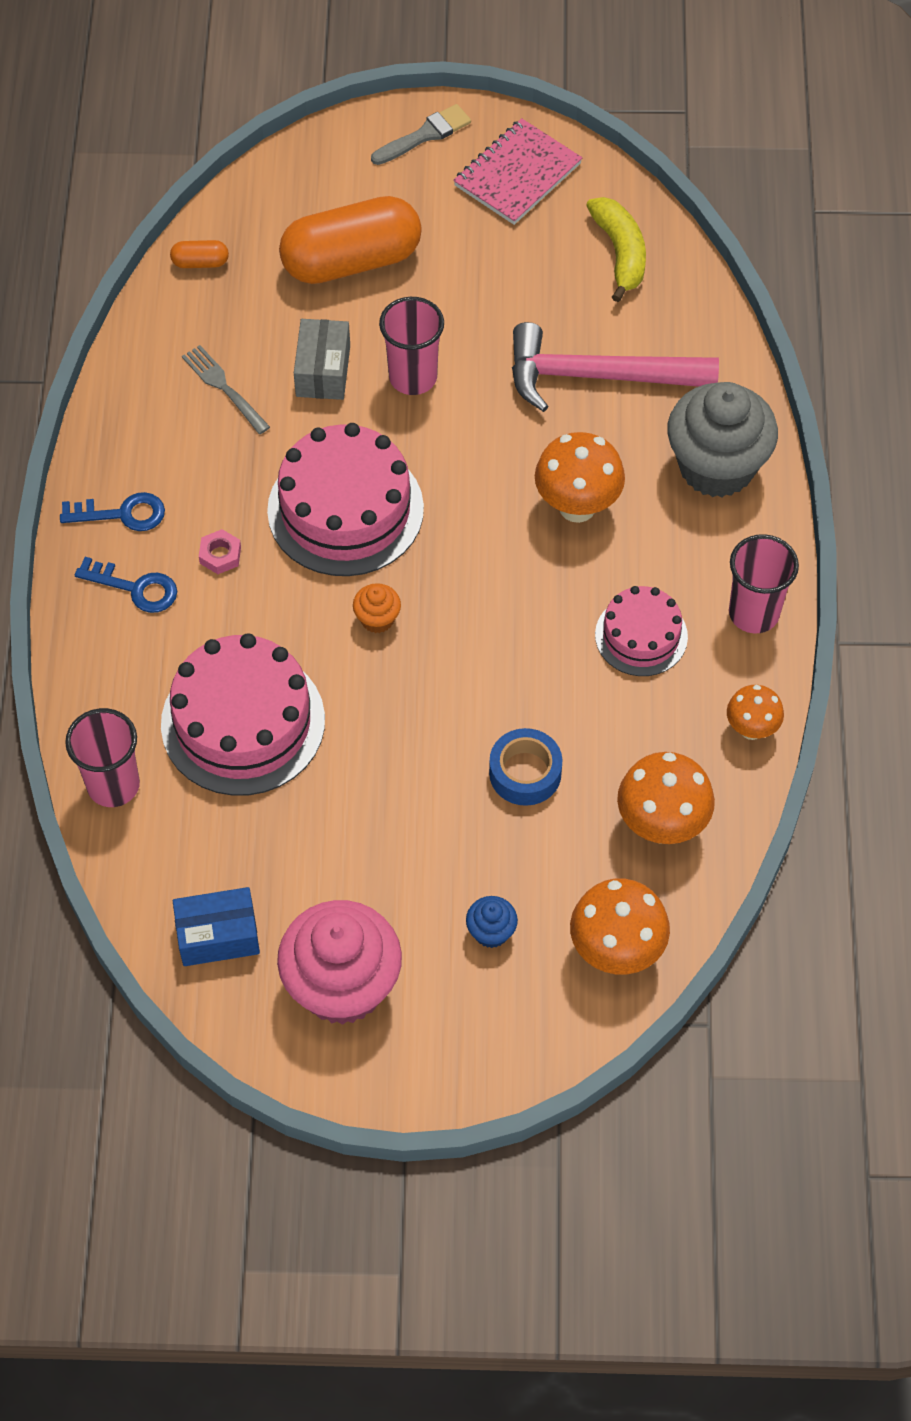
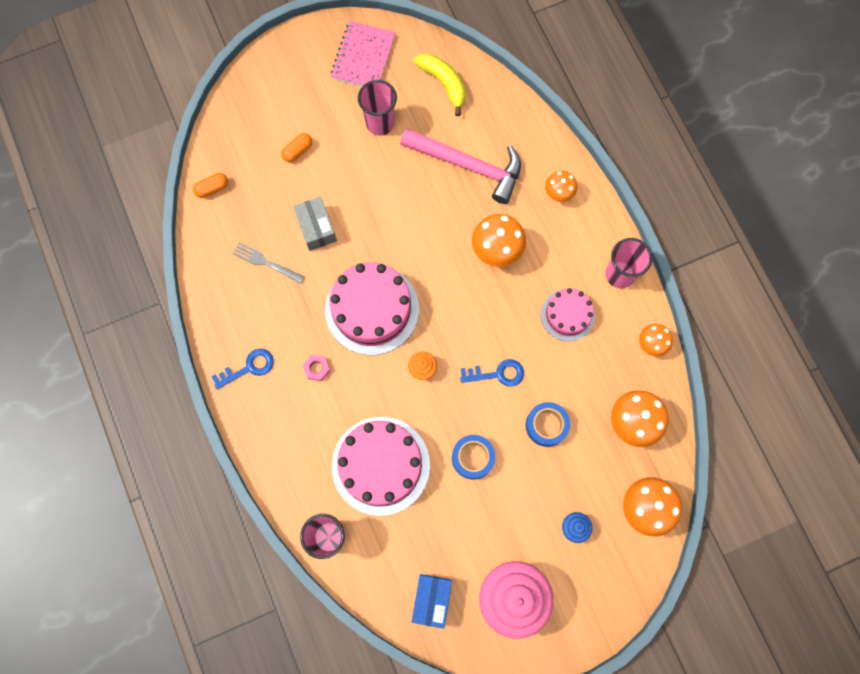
camera: 25 degrees left, 15 degrees up
(135, 588) = (279, 410): blue key -> blue key (497, 374)
(218, 935) = (431, 600): blue box -> blue box turned 45 degrees counterclockwise
(351, 261) = (298, 151): orange capsule -> orange capsule, size x0.40
(387, 770) = (472, 458): none -> blue tape
(413, 377) = (368, 210): pink cup -> pink cup (380, 123)
(425, 135) = (299, 53): grey brush -> none
(597, 376) = (468, 166): pink hammer -> pink hammer turned 135 degrees counterclockwise
(716, 466) = (558, 194): grey cupcake -> orange mushroom

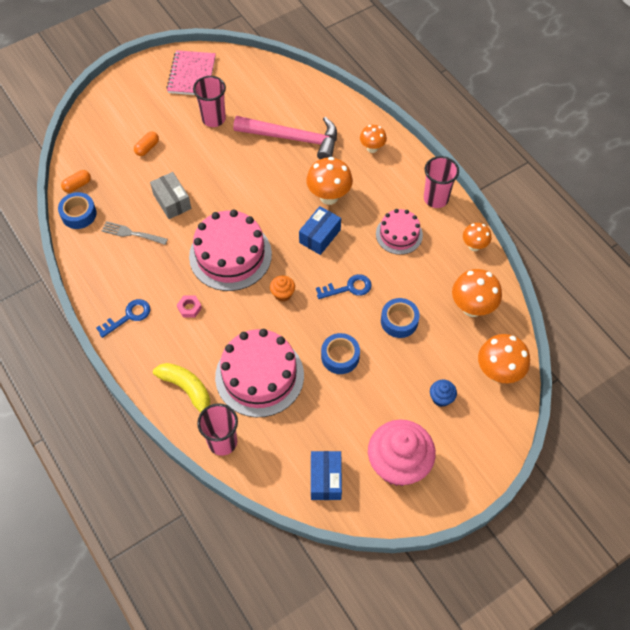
camera: 10 degrees left, 15 degrees down
(209, 227) = (79, 214): none -> blue tape
(443, 83) = (261, 84): yellow banana -> yellow banana (187, 389)
(476, 302) = (320, 236): none -> blue box

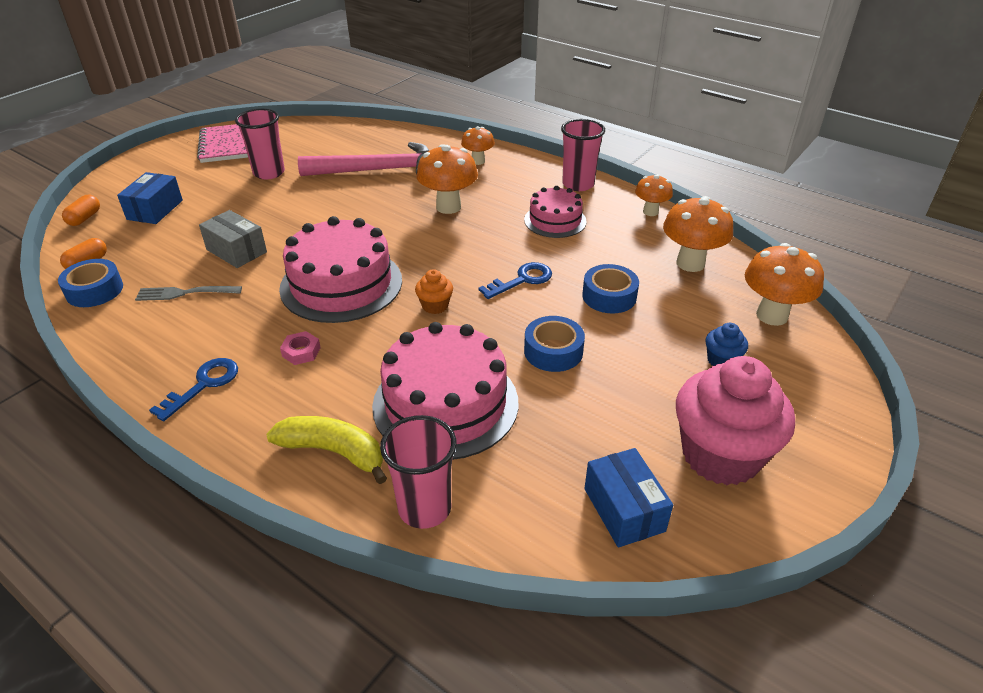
camera: 20 degrees left, 20 degrees down
(147, 148) = (185, 211): orange capsule -> orange capsule (84, 218)
(320, 236) = (456, 242): blue box -> blue box (155, 210)

